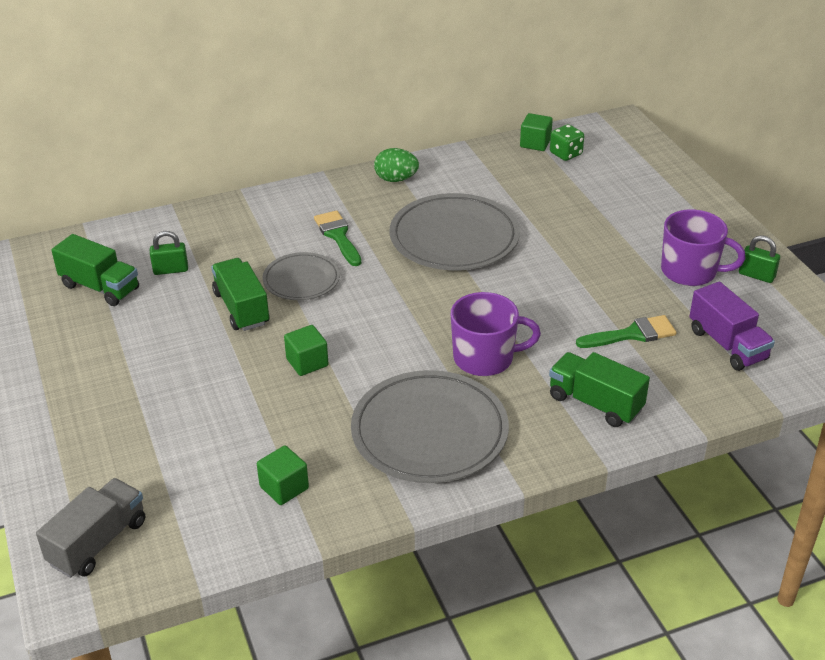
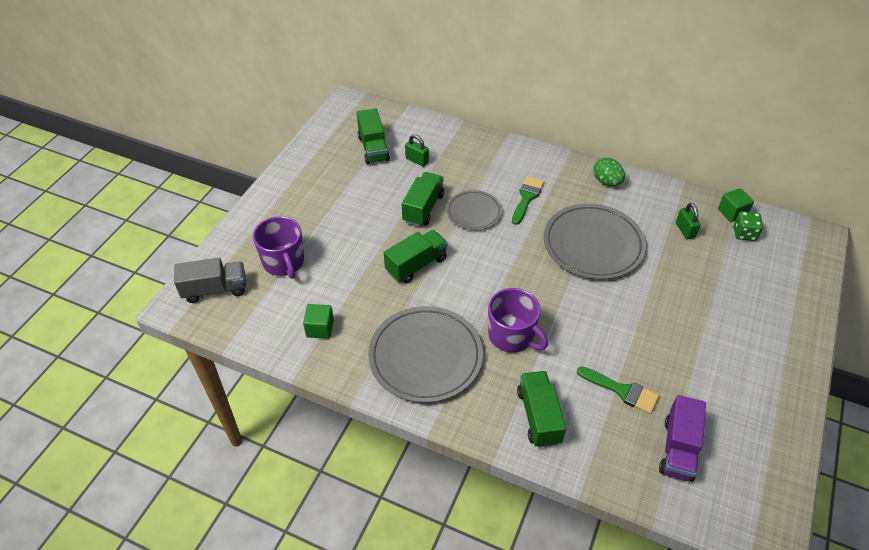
camera: 45 degrees right, 10 degrees up
(307, 362) = (416, 265): green cube -> green truck
(690, 271) = (722, 378): purple mug -> purple mug (284, 262)
(756, 275) = (769, 417): green padlock -> green padlock (685, 230)

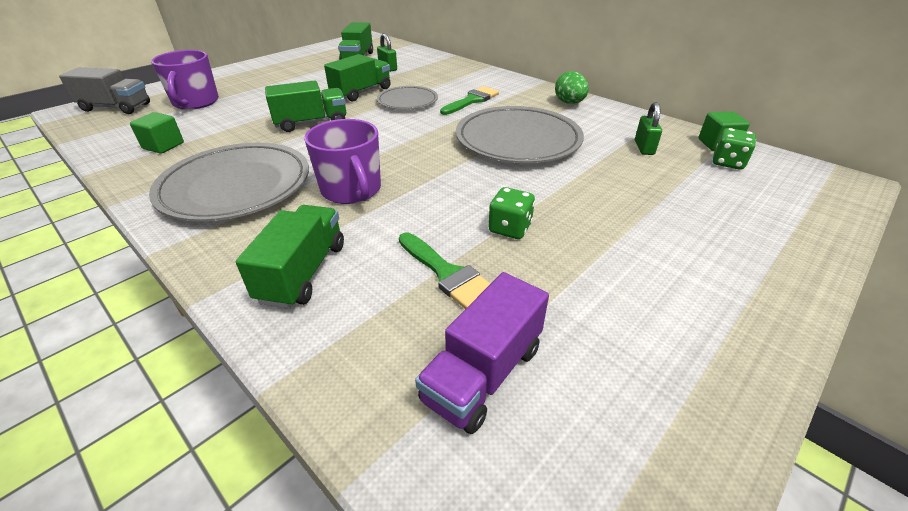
camera: 20 degrees right, 10 degrees down
(637, 342) = (510, 228): none -> green dice

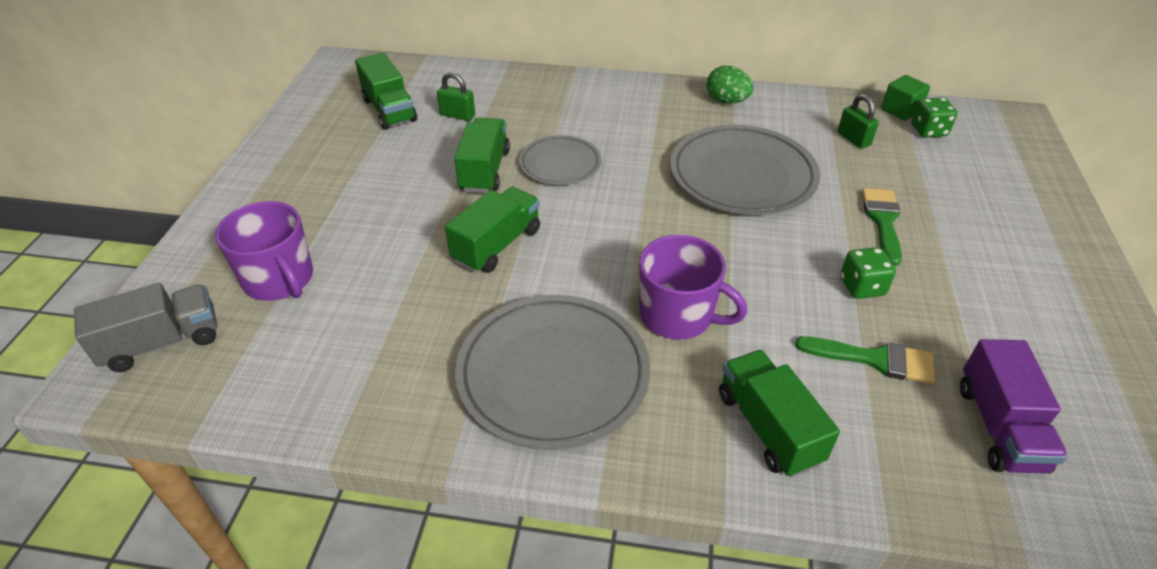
camera: 35 degrees left, 5 degrees up
(163, 146) = (362, 367): green cube -> none
(472, 100) = (628, 135): green brush -> green brush (883, 220)

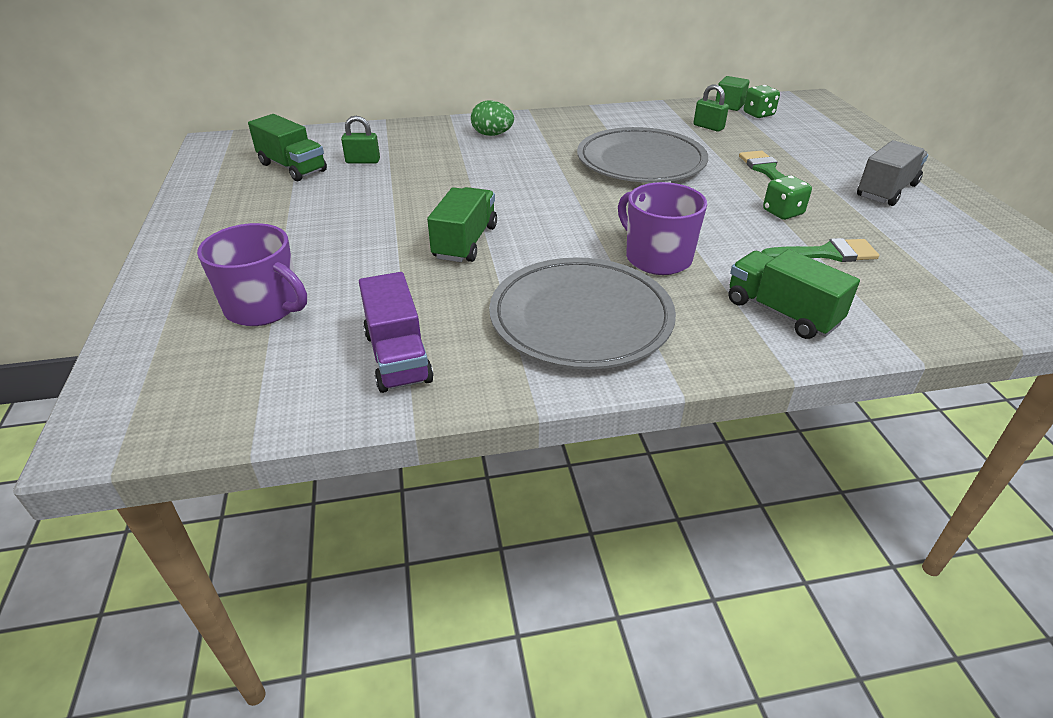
camera: 20 degrees left, 5 degrees down
(162, 342) = (164, 382): grey truck -> grey truck (886, 191)
(484, 170) = (416, 194): green truck -> none
(560, 164) = (482, 179): grey plate -> none
(678, 315) = (657, 258): purple mug -> purple mug turned 135 degrees counterclockwise
(726, 101) = (593, 118): green egg -> green egg (492, 135)
(999, 427) = (940, 274): purple truck -> purple truck (398, 357)

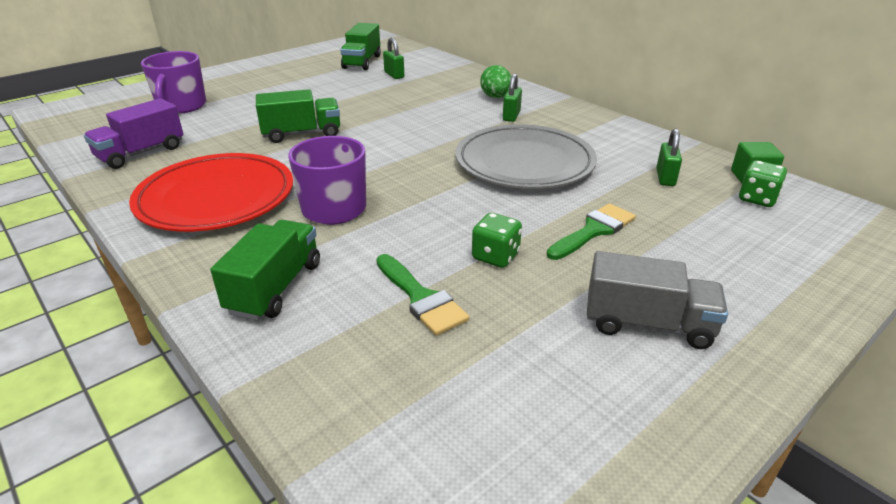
camera: 60 degrees right, 5 degrees down
(543, 141) = (511, 116): none -> green padlock
(581, 318) = (216, 198): grey plate -> red plate

